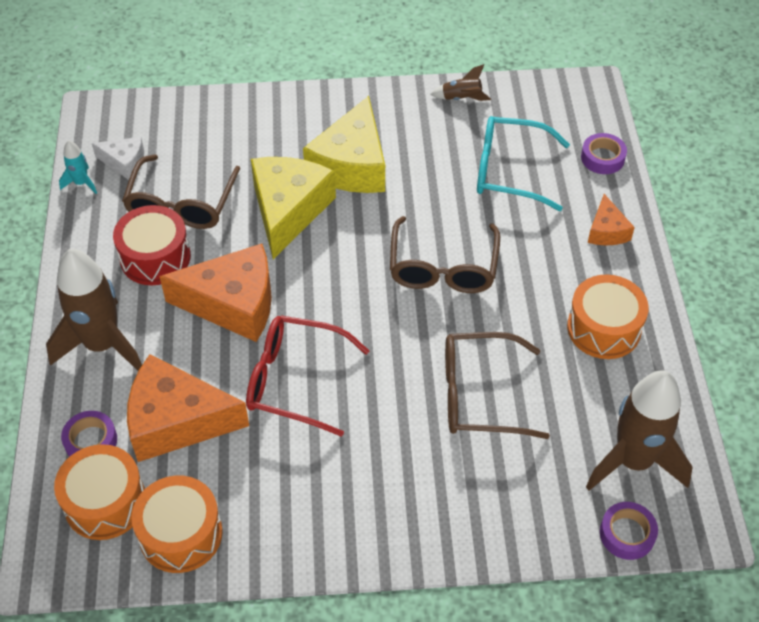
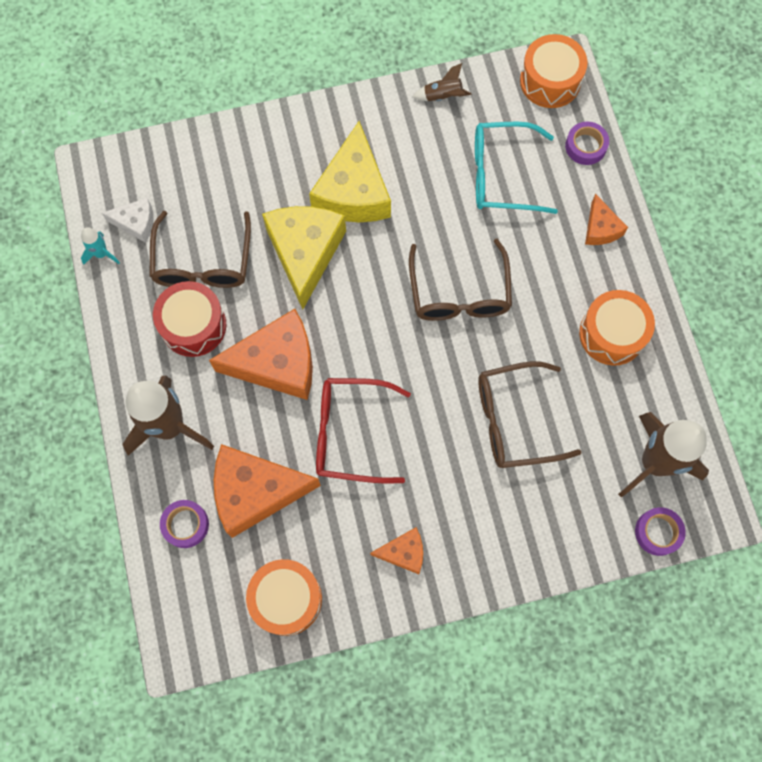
camera: 10 degrees left, 20 degrees up
(105, 502) = (214, 581): orange drum -> orange drum (550, 81)
(326, 507) = (403, 552): none -> orange cheese

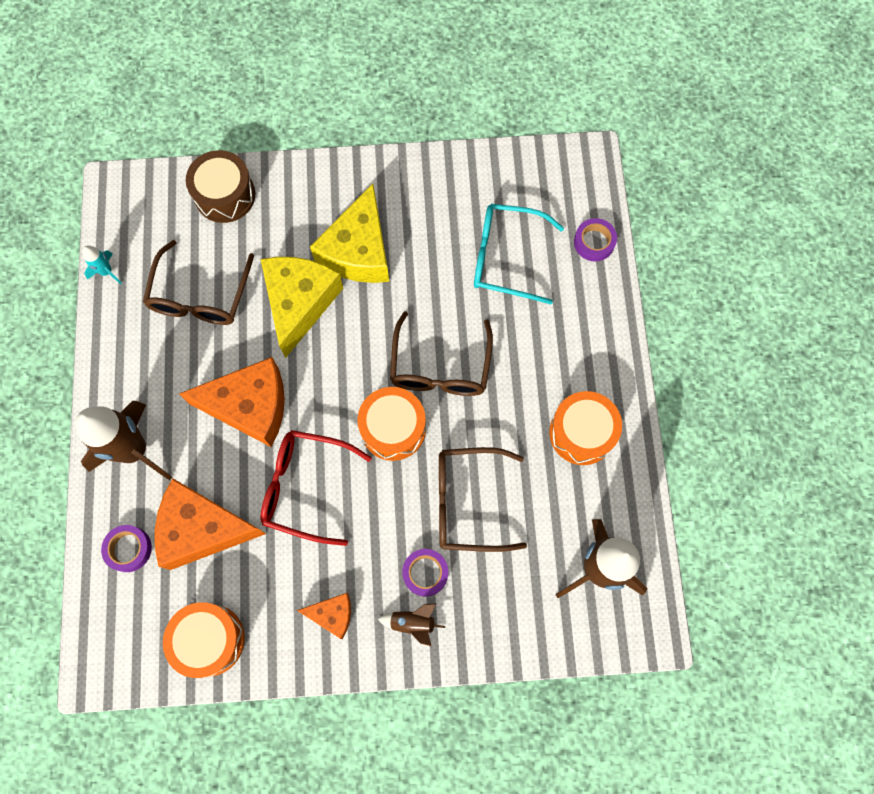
camera: 10 degrees right, 0 degrees up
(136, 223) = (145, 247): white cheese -> none
(193, 325) = (178, 355): red drum -> none
(206, 158) = (225, 195): none -> brown drum
(442, 96) = (464, 171): brown rocket -> brown rocket (413, 623)
(550, 81) = (572, 173): orange drum -> orange drum (393, 428)
(600, 228) = (592, 326): orange cheese -> none
(658, 532) = (587, 640): purple tape -> purple tape (425, 573)

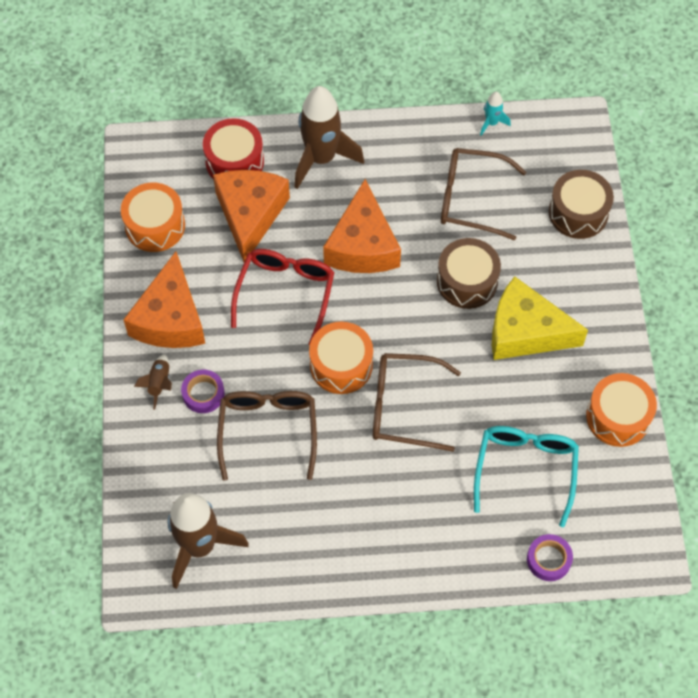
camera: 90 degrees right, 10 degrees down
(129, 549) = (234, 161): purple tape -> red drum
(299, 303) = (467, 281): yellow cheese -> brown drum
(332, 614) = (170, 318): orange cheese -> orange cheese, size x1.98
(582, 433) = (336, 537): orange drum -> orange drum (618, 417)

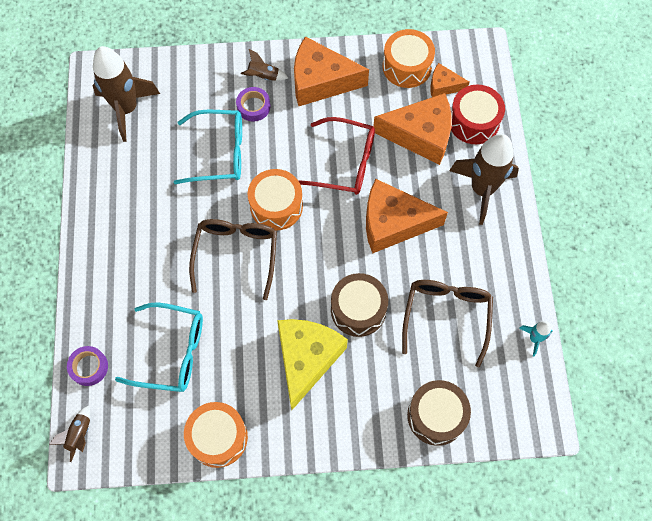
camera: 90 degrees right, 5 degrees up
(184, 189) = (443, 86): none -> orange cheese
(268, 431) = (219, 153): brown glasses -> turquoise glasses
(627, 562) = (79, 435): none -> brown rocket

